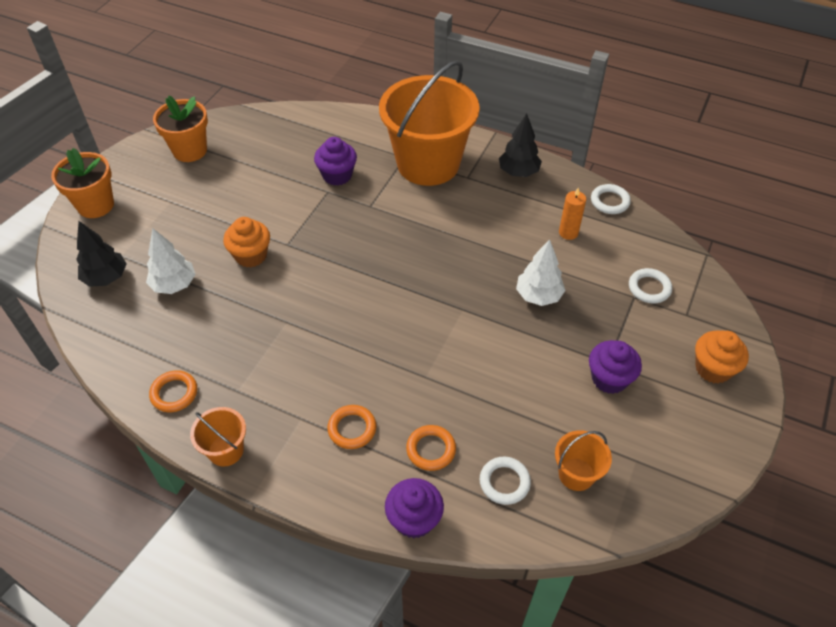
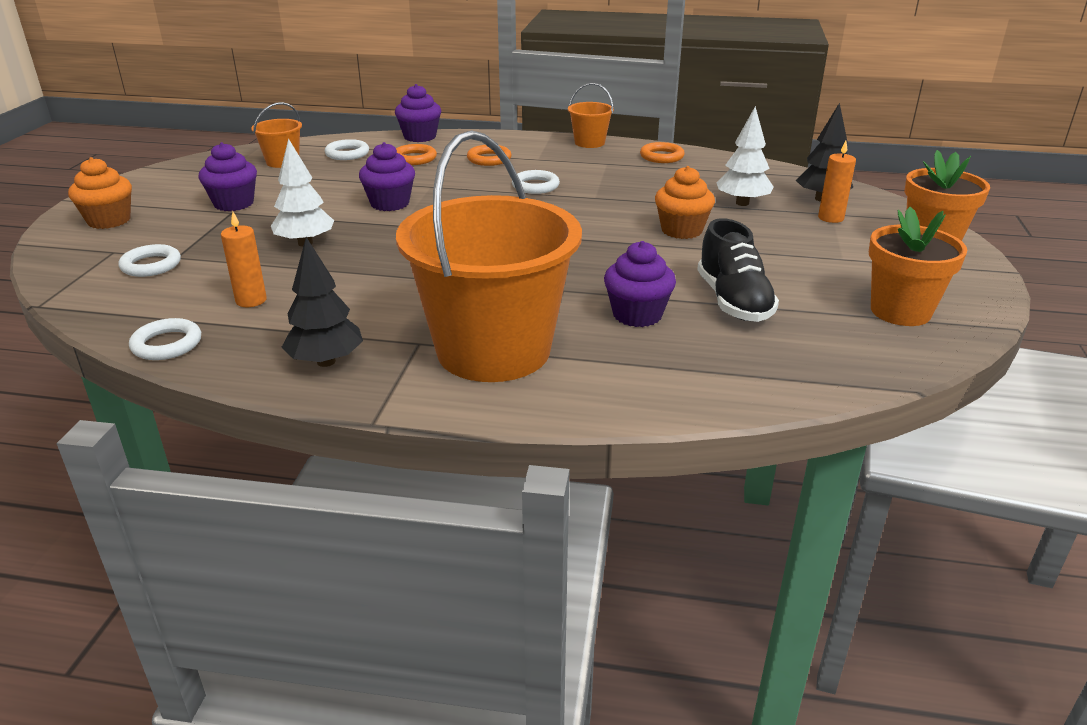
camera: 165 degrees right, 20 degrees down
(128, 249) = (830, 218): none -> orange candle
(275, 175) = (733, 301): none -> black shoe
(329, 354) = (535, 186): none -> white ring
(467, 348) = (390, 203): none -> purple cupcake

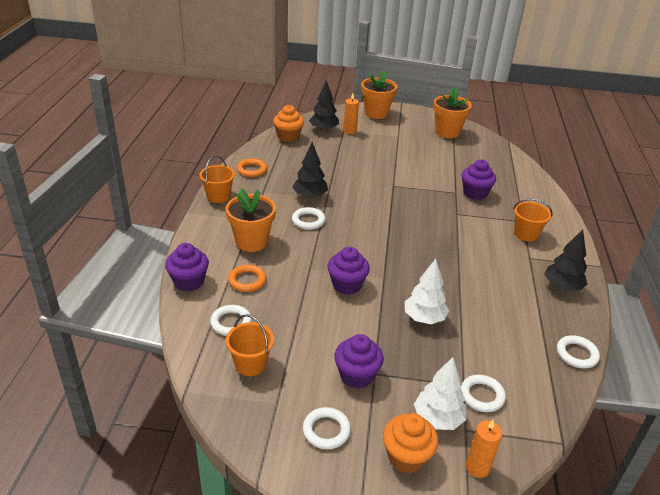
camera: 95 degrees left, 5 degrees up
(173, 189) = (326, 430): none -> white ring
(251, 300) = (512, 329): orange candle -> orange candle (477, 467)
(489, 159) = (251, 242): orange ring -> orange flower pot
(493, 350) = (526, 234): orange bucket -> orange bucket, size x0.43
(599, 187) = (310, 196): none -> black tree
(681, 230) = (373, 173): orange cupcake -> orange cupcake (288, 137)
(733, 301) = (452, 168): black shoe -> none
(742, 203) = (332, 152): white tree -> white tree (438, 419)

